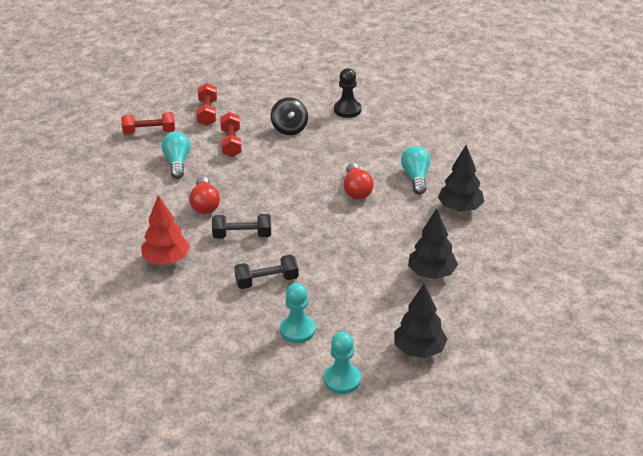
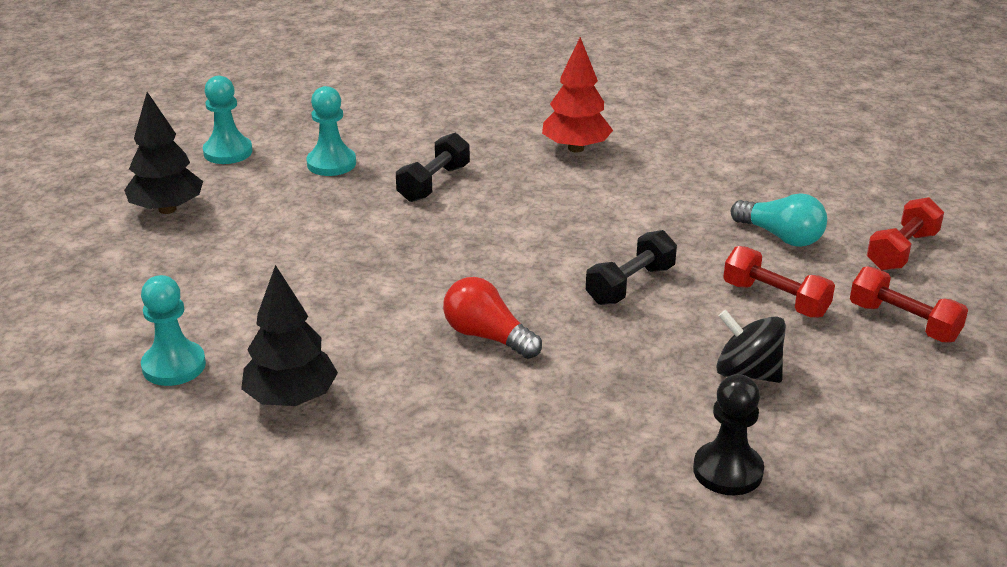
camera: 135 degrees right, 5 degrees down
(205, 204) = (646, 213): red light bulb -> none
(242, 235) = (540, 207): black dumbbell -> black dumbbell (630, 285)
(416, 177) = (425, 409): turquoise light bulb -> none
(431, 273) = (237, 287): black tree -> none
(494, 248) = (174, 366): none -> turquoise pawn

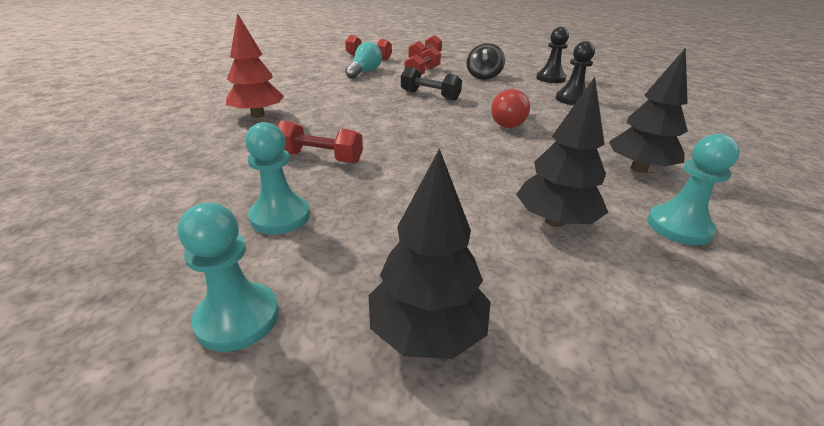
camera: 105 degrees left, 0 degrees up
(235, 294) = (555, 221): none -> black tree
(434, 183) = (320, 158): black dumbbell -> red dumbbell
(576, 447) = (572, 99): none -> black pawn

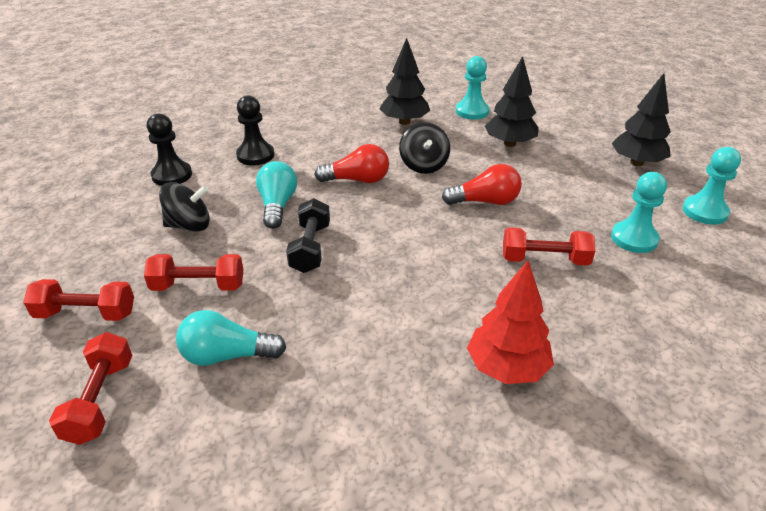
camera: 115 degrees left, 5 degrees up
(320, 158) = (544, 260): red dumbbell -> red dumbbell turned 75 degrees counterclockwise
(430, 161) = (485, 201): none -> red light bulb
(489, 95) = (277, 205): none -> turquoise light bulb
(521, 153) = (423, 165): none -> black spinning top

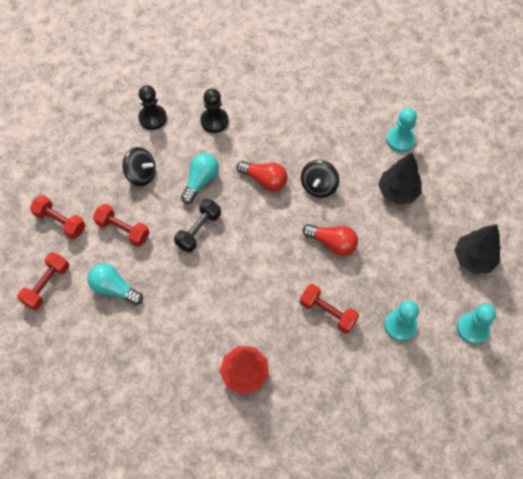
camera: 30 degrees right, 25 degrees up
(404, 122) = (340, 129): black tree -> none

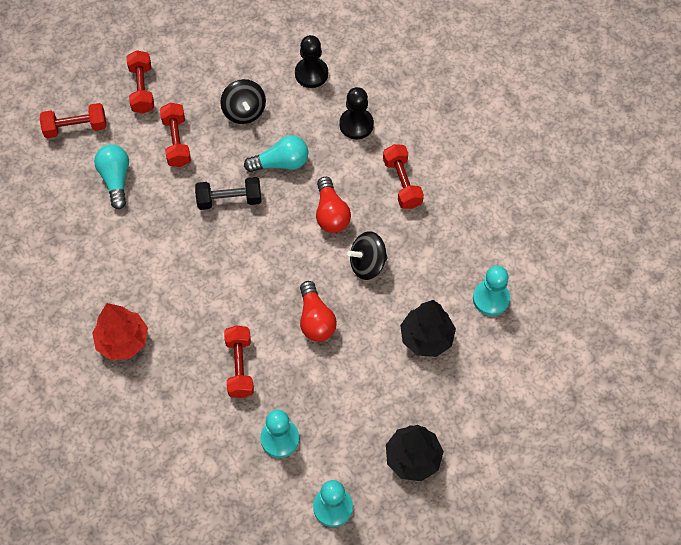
camera: 50 degrees right, 0 degrees up
(279, 127) = (402, 183): none -> red dumbbell

